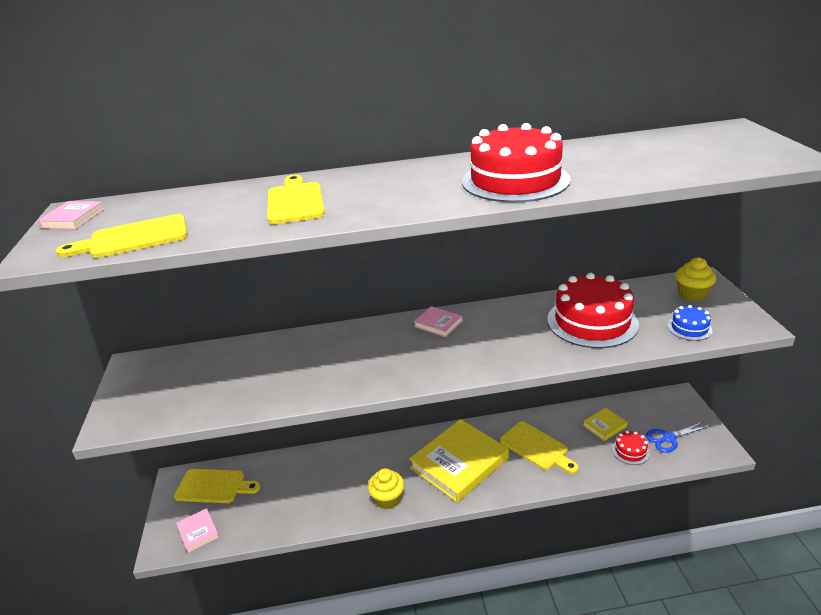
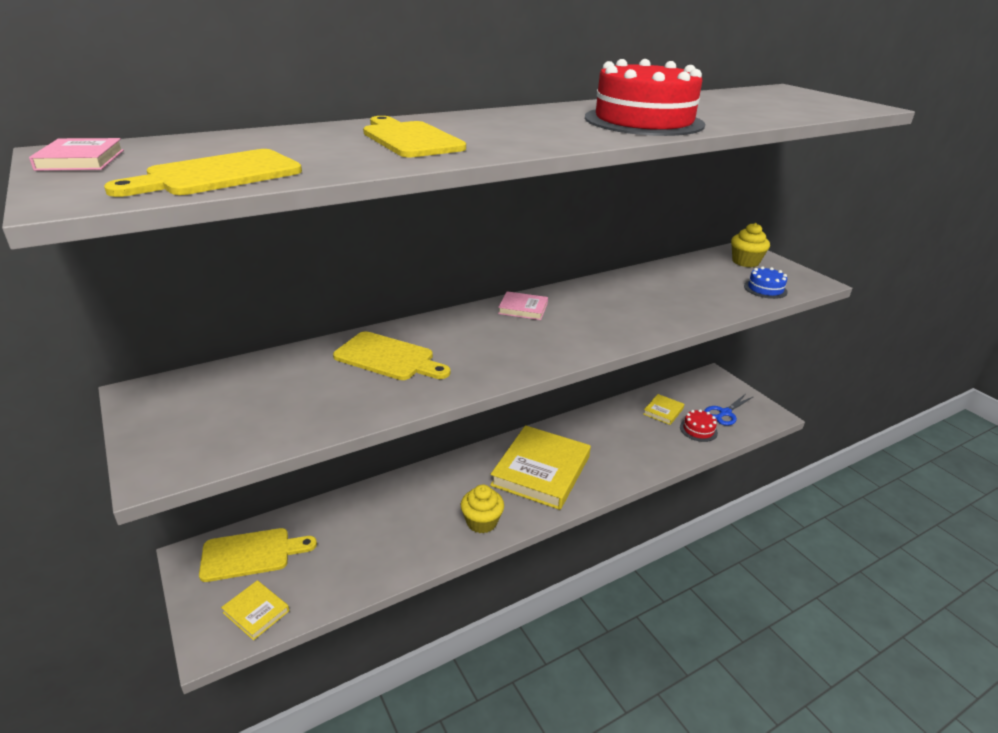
camera: 25 degrees left, 0 degrees up
(198, 532) = (256, 612): pink book -> yellow book
(536, 447) = (611, 442): yellow cutting board -> yellow cutting board (388, 358)
(592, 322) = (676, 292): red cake -> none

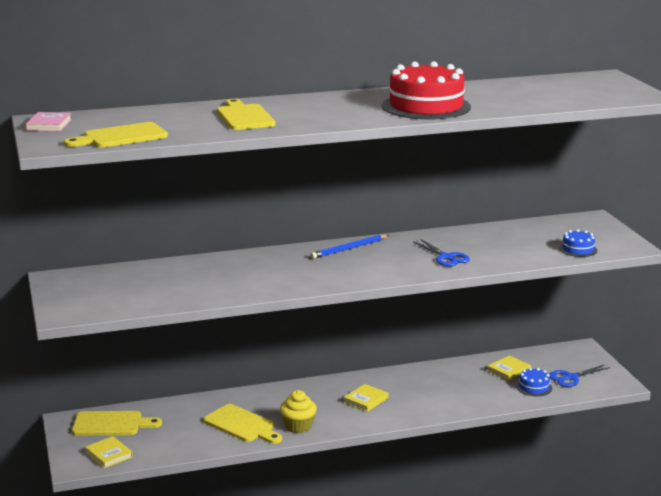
camera: 15 degrees right, 10 degrees down
(388, 358) = (227, 271): yellow cutting board -> yellow cutting board (242, 425)
(523, 308) = (349, 248): pink book -> blue pencil
(541, 471) = (366, 400): yellow book -> yellow book, size x0.45
(639, 311) = (446, 257): none -> blue scissors
(698, 430) = (534, 387): red cake -> blue cake
(745, 262) = (582, 227): yellow cupcake -> none

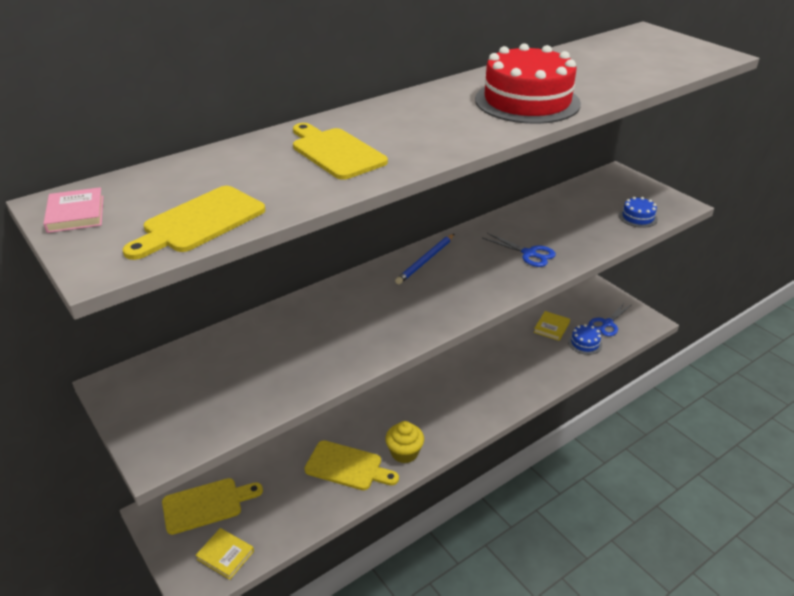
camera: 20 degrees left, 15 degrees up
(366, 400) = (449, 398): yellow book -> none

